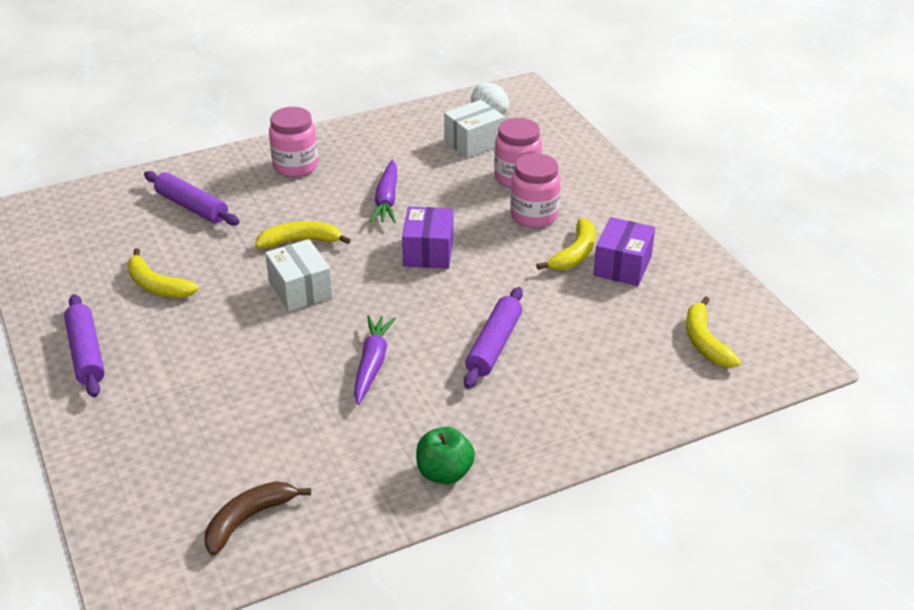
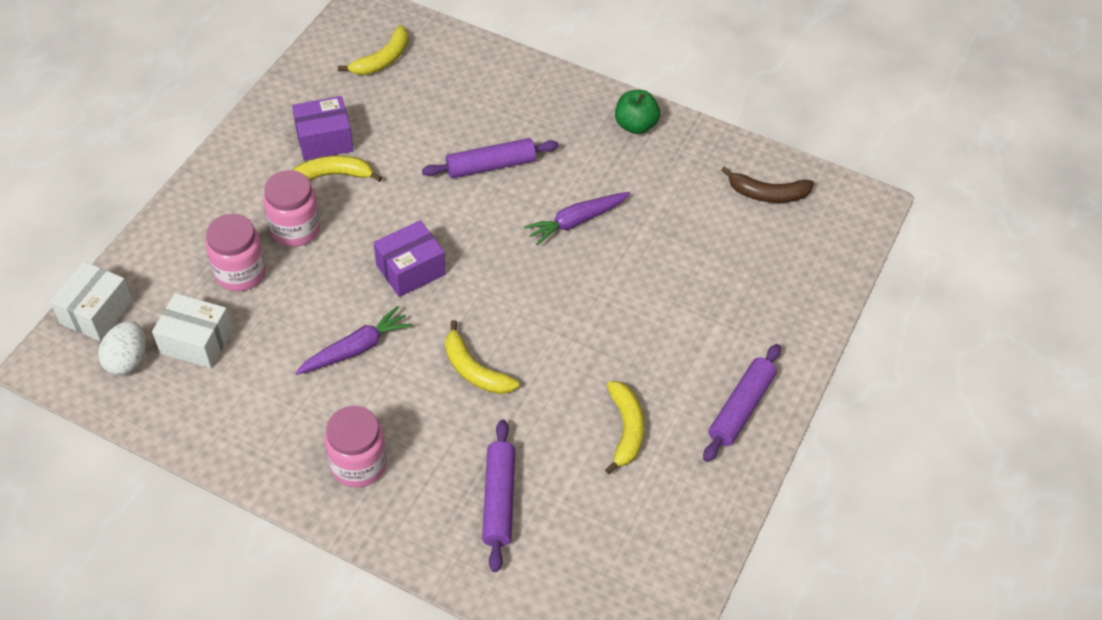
camera: 130 degrees left, 15 degrees up
(300, 290) = (537, 323): white box -> white box (96, 312)

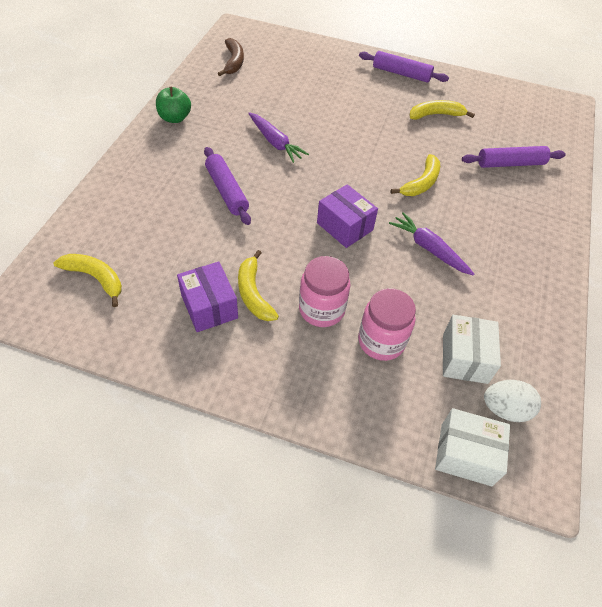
camera: 100 degrees left, 0 degrees up
(358, 464) = (522, 233): pink jar -> none

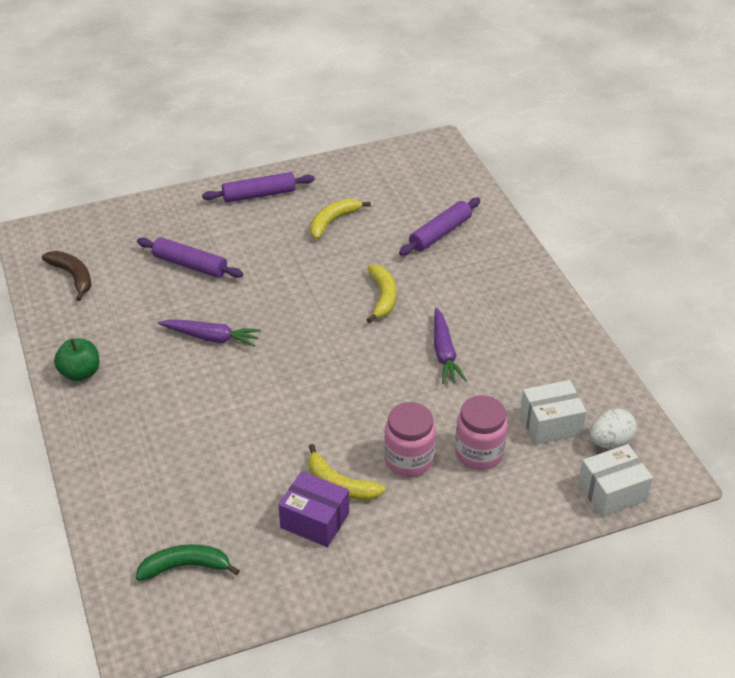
camera: 35 degrees left, 10 degrees down
(96, 278) = (186, 566): yellow banana -> green banana
(226, 191) = (217, 412): purple rolling pin -> purple rolling pin (190, 265)
(344, 226) = (357, 378): purple box -> none
(429, 248) = (444, 353): purple carrot -> purple carrot turned 105 degrees counterclockwise
(465, 358) = (550, 424): white box -> white box turned 75 degrees counterclockwise

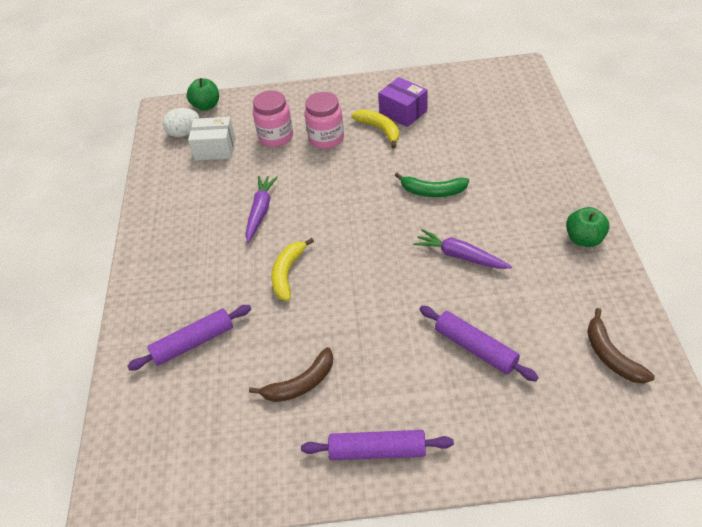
camera: 160 degrees left, 5 degrees up
(186, 566) = (492, 98): green banana -> green banana (432, 191)
(333, 221) = (300, 384): yellow banana -> brown banana
(612, 492) = (206, 106): white box -> green apple

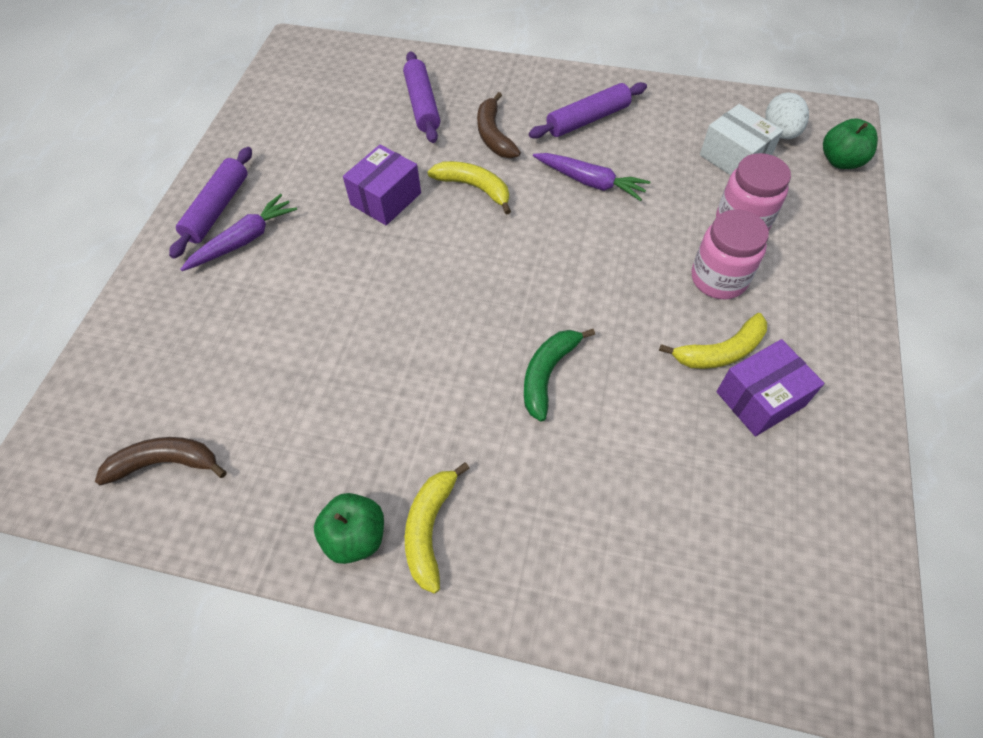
camera: 105 degrees right, 10 degrees up
(215, 149) = (734, 157): white box -> white box turned 60 degrees counterclockwise
(300, 384) = (325, 171): brown banana -> brown banana (493, 135)
(319, 325) = (386, 199): none -> purple box
(460, 256) = (410, 362): purple carrot -> purple carrot (244, 240)
(475, 348) = (269, 326): purple rolling pin -> purple rolling pin (588, 119)
(557, 211) = (430, 528): none -> yellow banana

